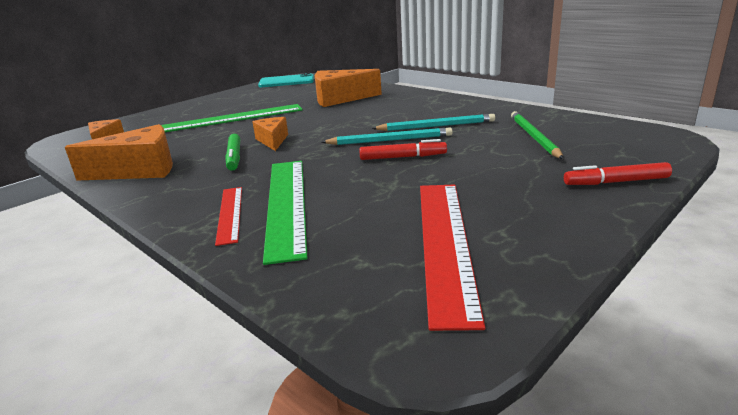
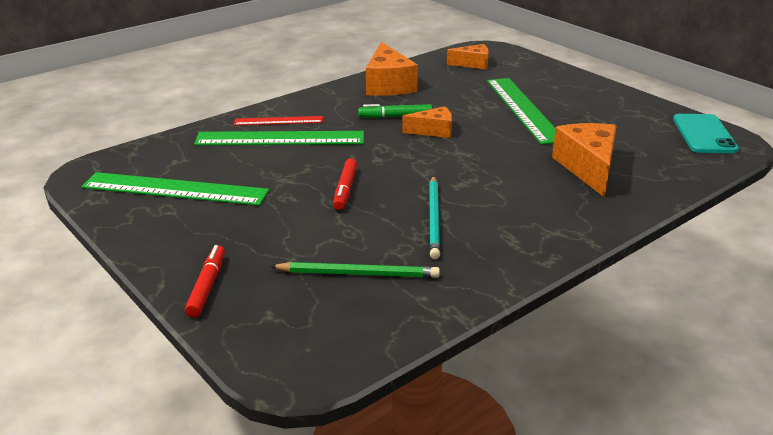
camera: 95 degrees right, 5 degrees up
(390, 140) = (400, 187): turquoise pencil -> none
(445, 242) = (175, 189): red ruler -> green ruler

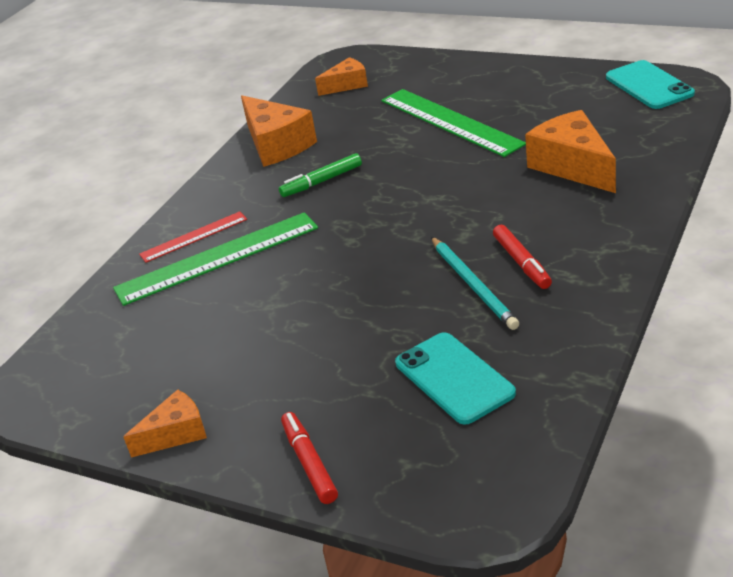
camera: 20 degrees left, 5 degrees up
(175, 189) = (156, 368): green ruler -> none
(345, 189) = (350, 290): red marker -> red marker (521, 263)
(358, 274) = (454, 378): green pencil -> turquoise phone
(433, 131) = (379, 183): orange cheese -> orange cheese (176, 434)

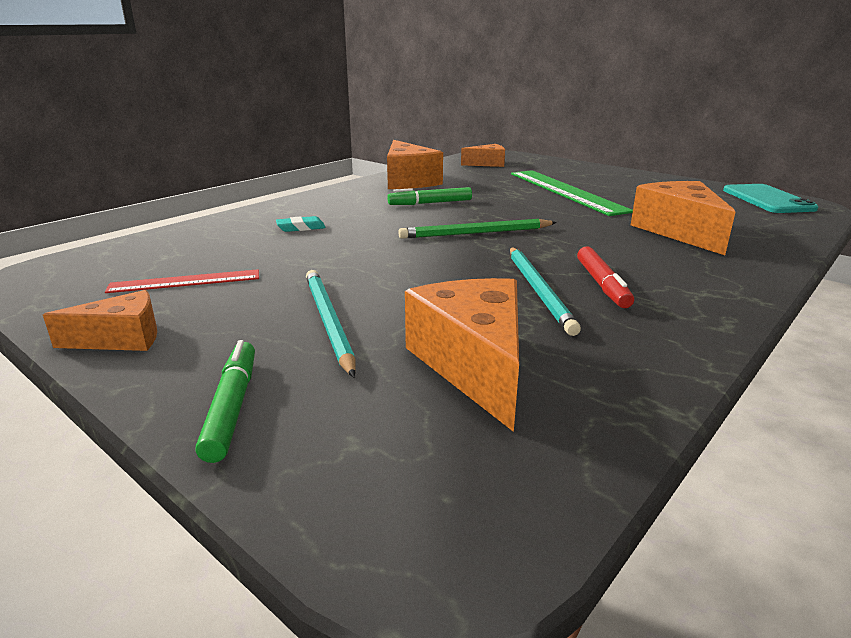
camera: 10 degrees right, 10 degrees down
(194, 237) = (294, 213): red ruler -> red ruler (185, 281)
(217, 258) = (301, 228): green ruler -> turquoise eraser
(309, 463) = (232, 407): red marker -> green marker
(324, 369) = (328, 321): none -> turquoise pencil
(389, 220) = (475, 233): none -> green pencil
(454, 378) = (474, 364): turquoise phone -> orange cheese

